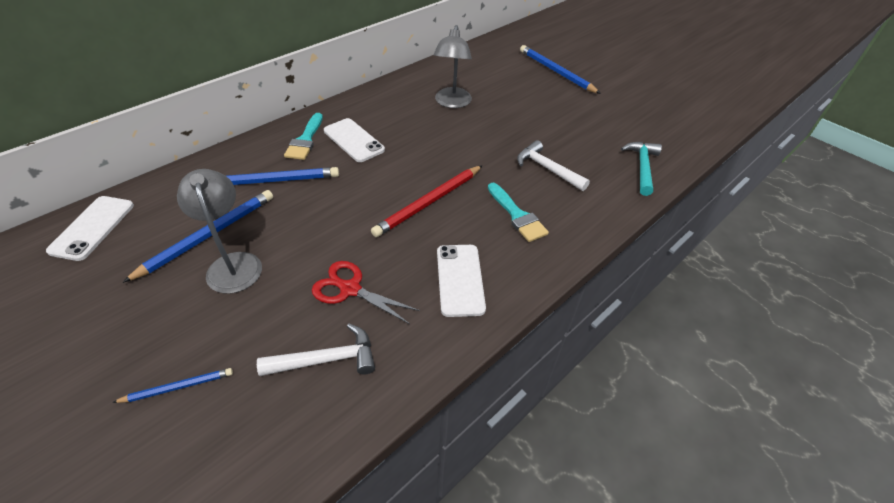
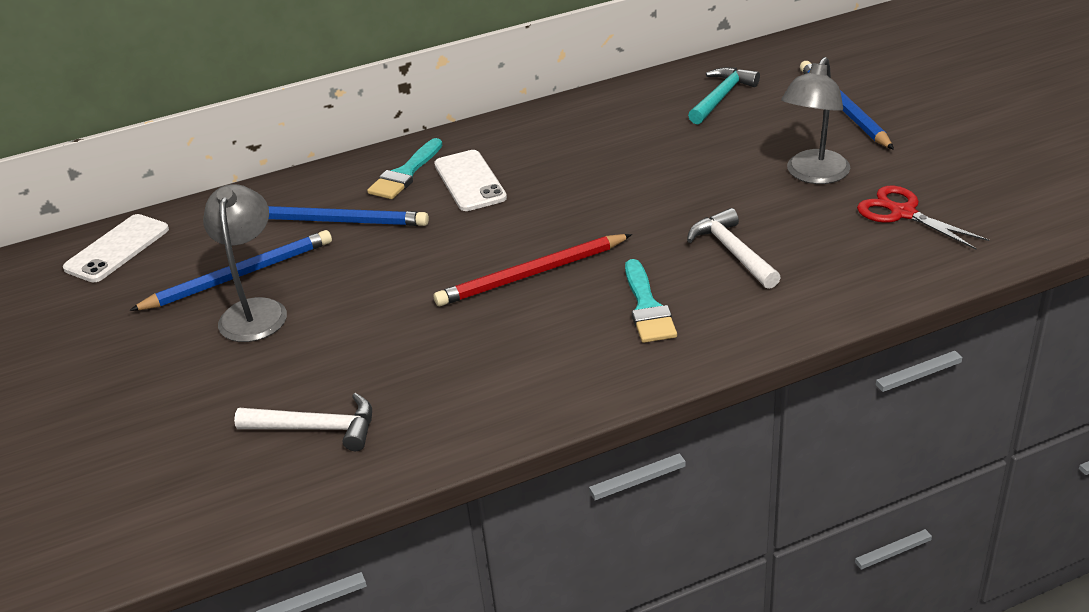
camera: 25 degrees right, 10 degrees down
(178, 387) = (151, 424): blue pencil -> none
(350, 289) = (378, 360): red scissors -> red scissors (903, 213)
(452, 103) = (640, 142): grey lamp -> grey lamp (813, 175)
(460, 279) = (522, 372): white phone -> none
(642, 167) = (890, 268): turquoise hammer -> turquoise hammer (721, 97)

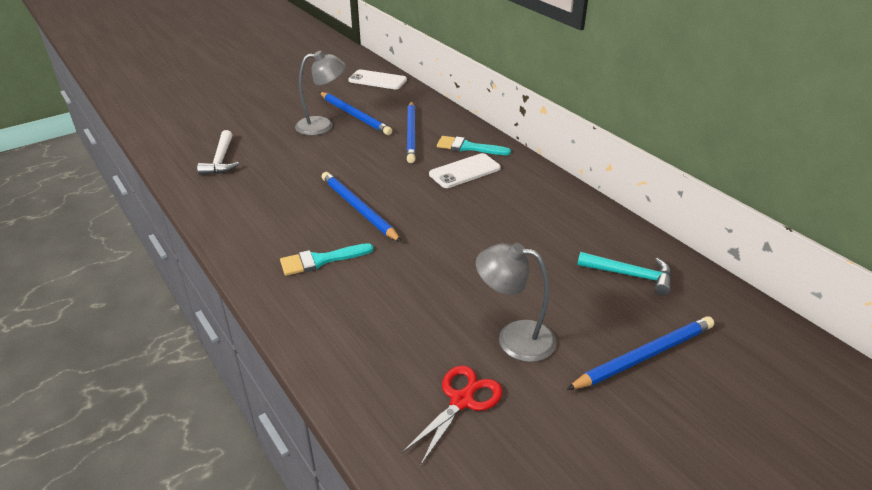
camera: 75 degrees right, 0 degrees up
(532, 274) = (358, 209): red pencil -> blue pencil
(732, 252) = (391, 296): white hammer -> none

